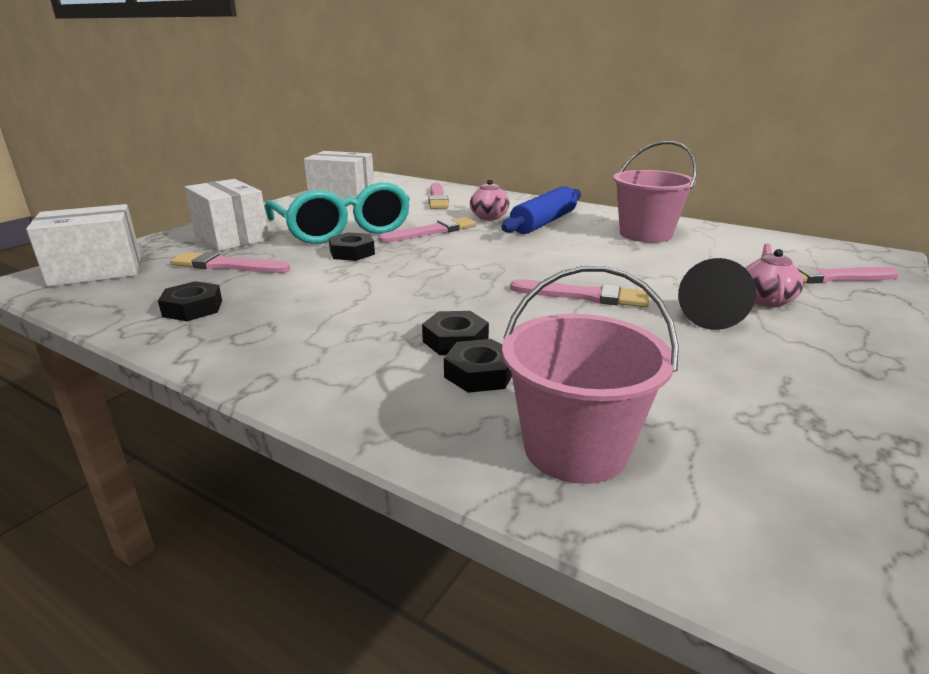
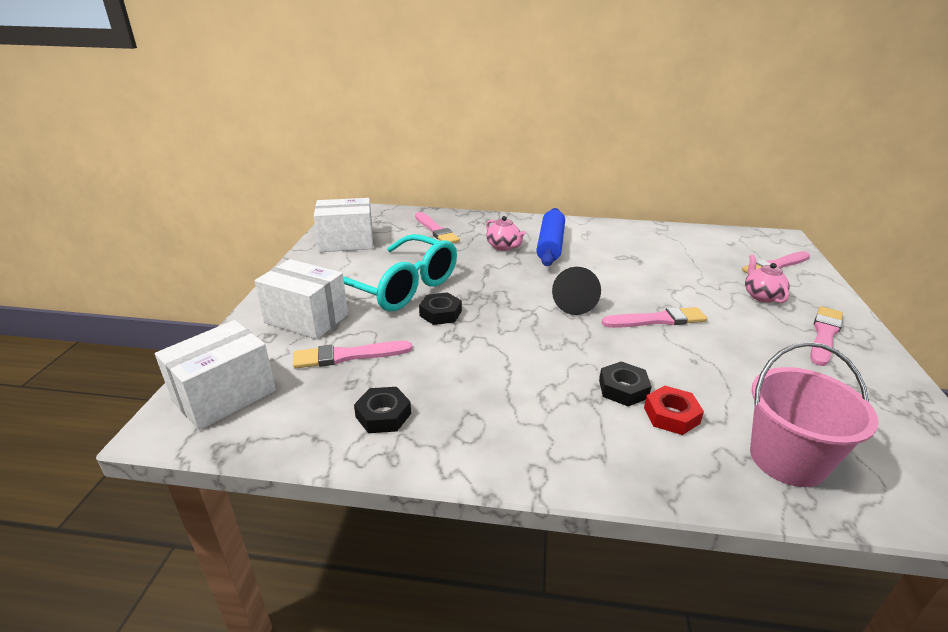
camera: 25 degrees left, 5 degrees up
(431, 231) = (477, 273): pink brush -> pink brush (824, 334)
(479, 373) = (671, 415): black nut -> red nut
(645, 234) = (632, 244): pink bucket -> none
(712, 317) = (749, 320): black cone -> black cone (573, 304)

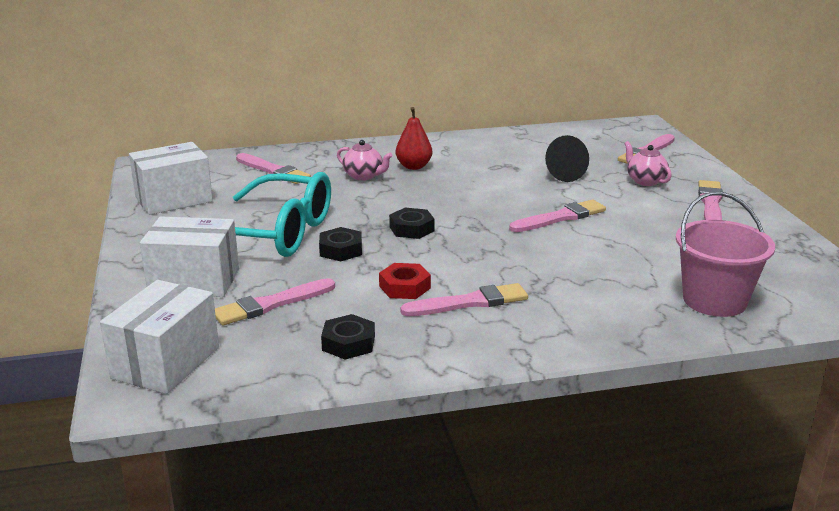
camera: 20 degrees left, 5 degrees down
(520, 396) = (469, 302): none -> pink brush
(550, 245) = (414, 166): blue rolling pin -> red pear
(573, 304) = (472, 218): black cone -> black cone (562, 174)
(623, 389) = (559, 278): black nut -> black nut (411, 229)
(671, 415) = (610, 289): red nut -> red nut (404, 287)

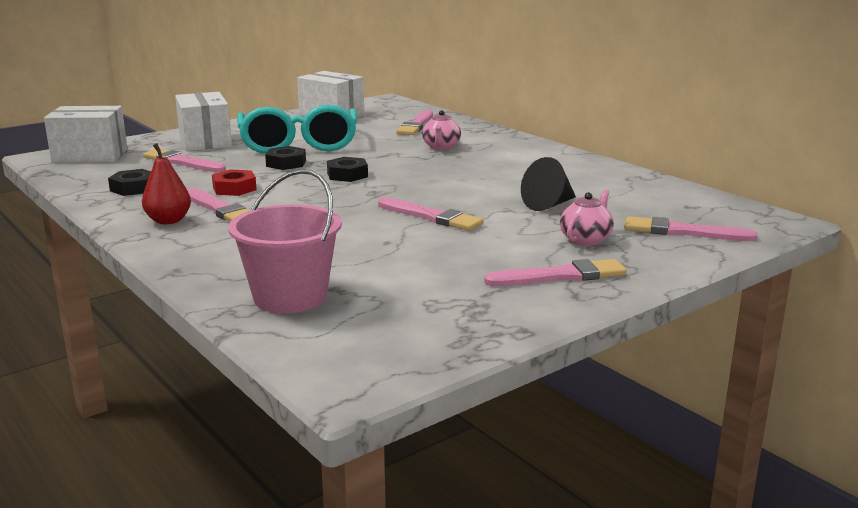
camera: 65 degrees right, 5 degrees down
(414, 166) = (486, 156): red pear -> red pear (168, 221)

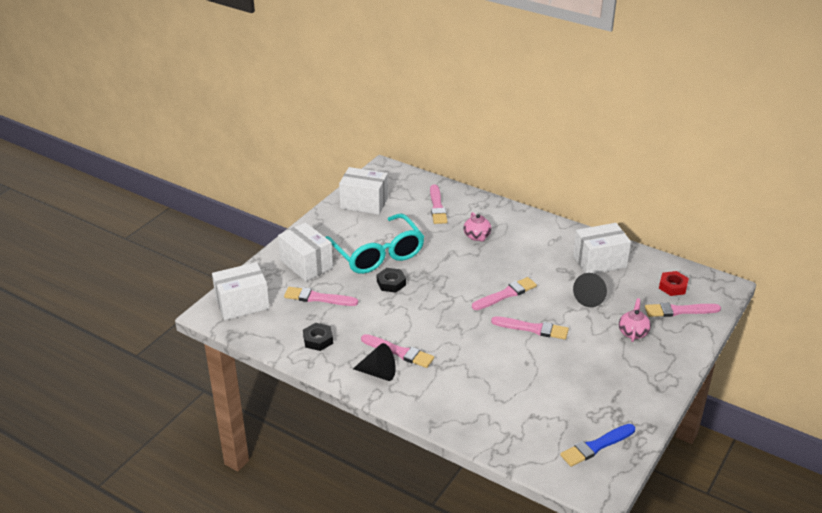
camera: 20 degrees left, 15 degrees up
(168, 221) = (379, 373): red pear -> black cone
(234, 188) = (385, 324): red nut -> red nut (673, 286)
(290, 297) = (516, 430): pink bucket -> none
(347, 175) = (444, 289): black nut -> none
(402, 335) = (596, 446): none -> blue brush
(560, 276) = (640, 373): pink brush -> pink brush (505, 294)
(593, 180) = (599, 261): none -> white box

